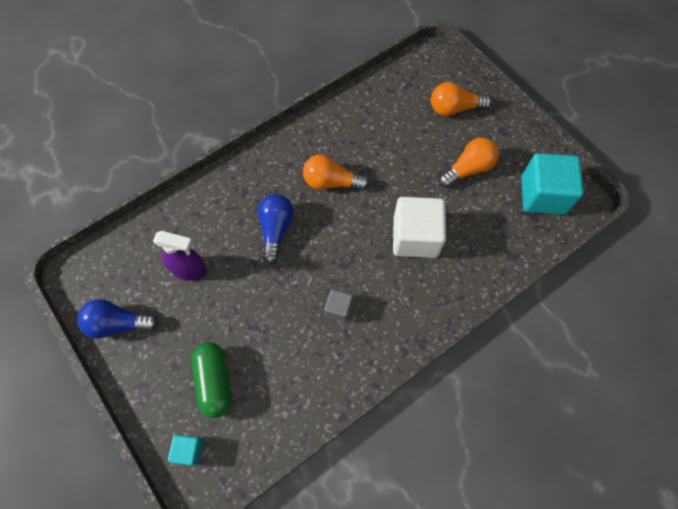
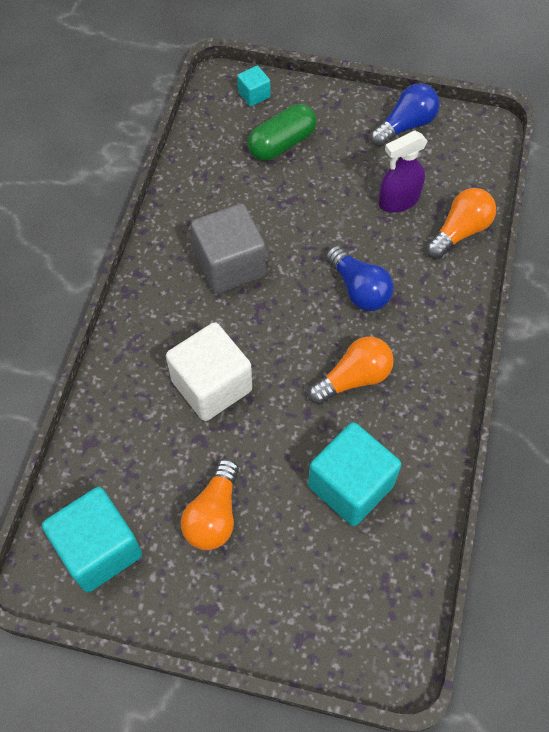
camera: 140 degrees right, 5 degrees down
(215, 382) = (282, 144): green capsule -> green capsule turned 75 degrees counterclockwise
(338, 309) = (230, 265): grey cube -> grey cube, size x2.07
(385, 133) = (350, 485): none -> turquoise cube
(454, 108) = (296, 594): orange light bulb -> orange light bulb (460, 232)

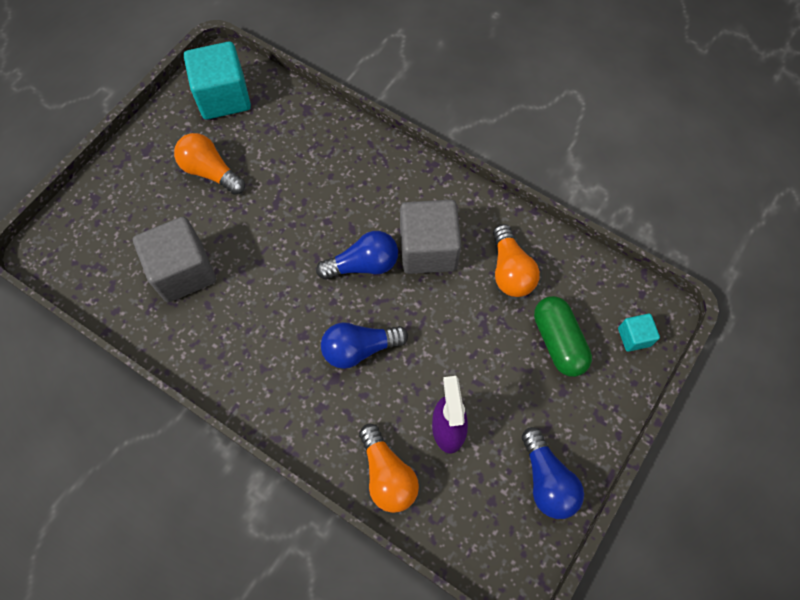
camera: 110 degrees right, 5 degrees up
(212, 385) = (316, 201): white cube -> none
(270, 315) = (363, 265): none -> blue light bulb
(350, 485) = (183, 271): turquoise cube -> grey cube
(353, 378) = (273, 309): orange light bulb -> orange light bulb (510, 271)

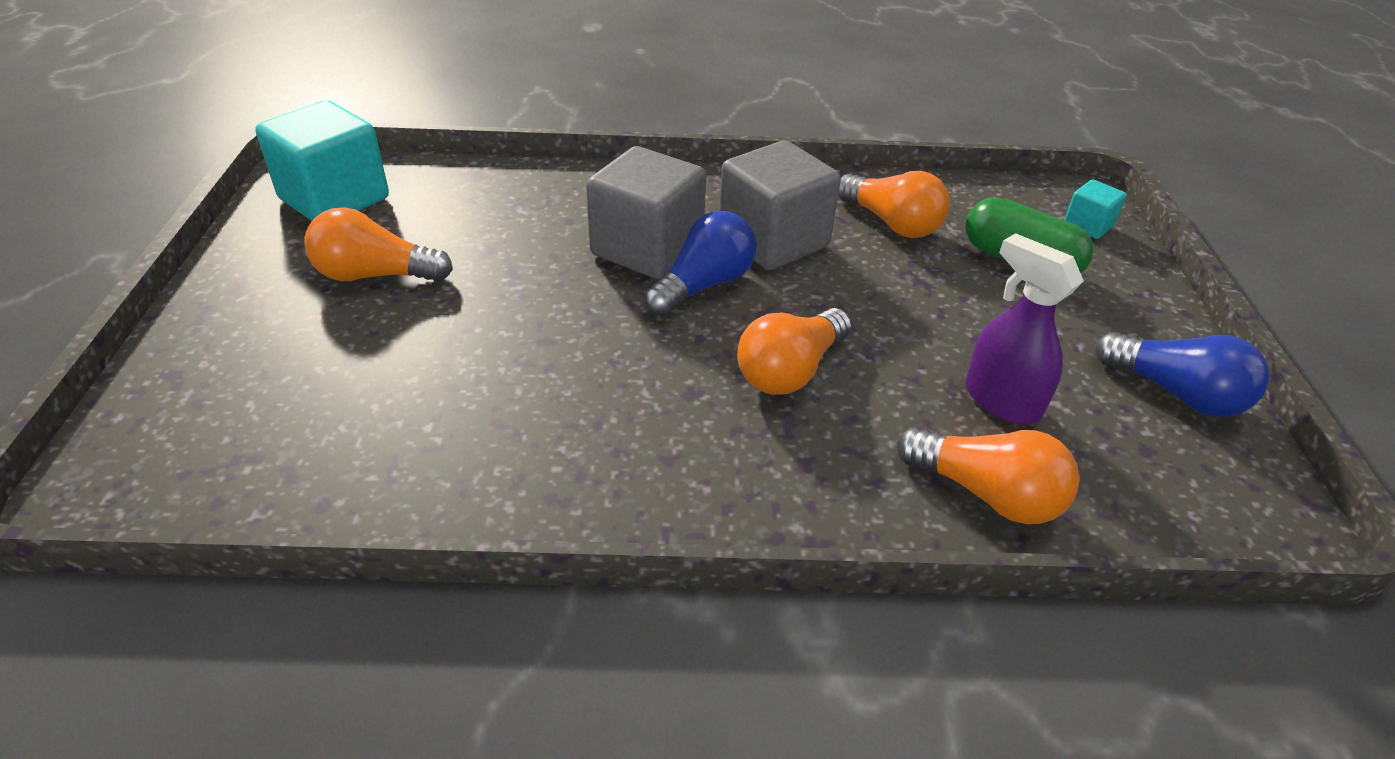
camera: 35 degrees left, 25 degrees down
(183, 271) = (420, 400): grey cube -> grey cube (647, 248)
(359, 349) = (790, 371): blue light bulb -> orange light bulb

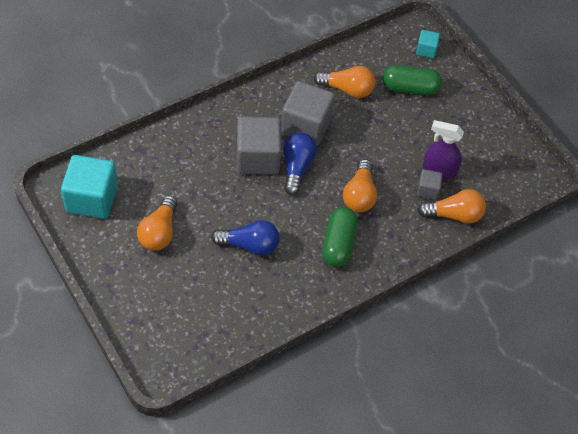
camera: 35 degrees left, 15 degrees up
(375, 275) = (159, 232): orange light bulb -> orange light bulb turned 45 degrees counterclockwise
(674, 430) = (338, 244): none -> green capsule
(951, 423) = (428, 190): none -> grey cube
(1176, 393) = (494, 135): blue light bulb -> blue light bulb (249, 245)

